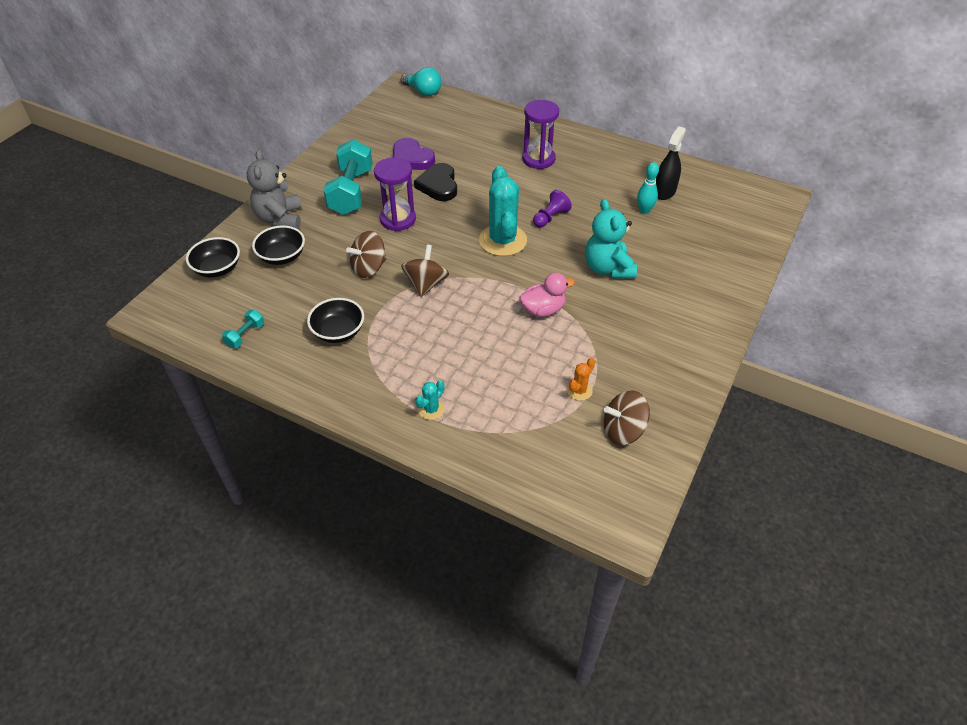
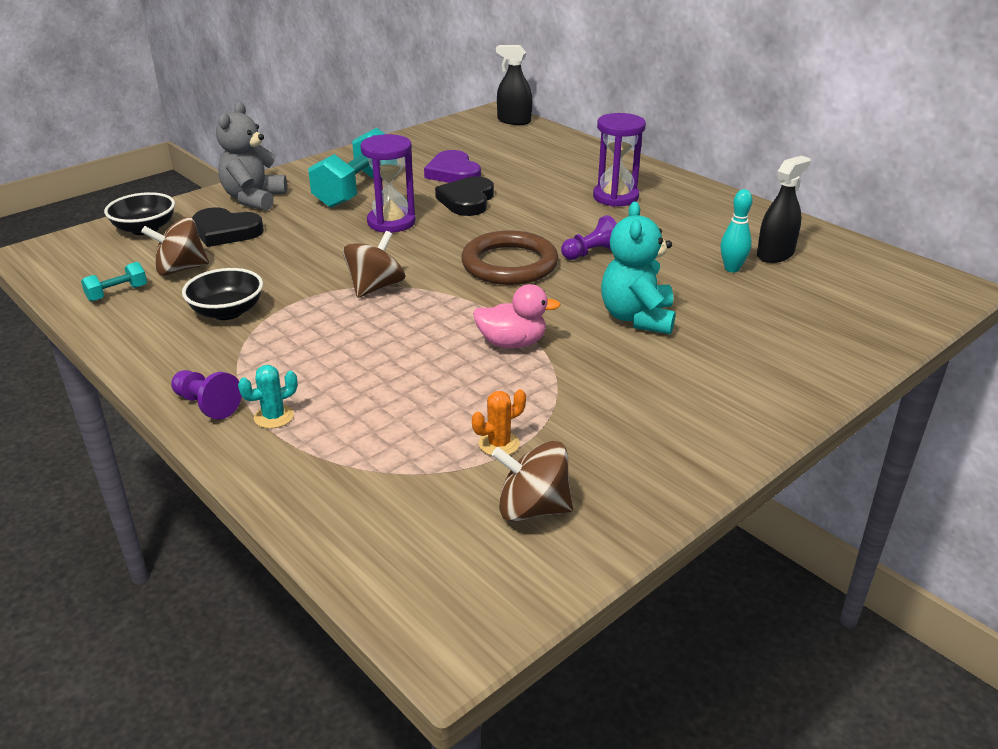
camera: 20 degrees right, 15 degrees down
(282, 256) = (226, 231): black bowl -> black heart
(369, 268) = (317, 260): brown spinning top -> brown spinning top (180, 269)
(381, 413) = (207, 405): none -> purple pawn
(423, 91) = (514, 121): turquoise light bulb -> black spray bottle
(502, 240) = (509, 264): turquoise cactus -> brown ring

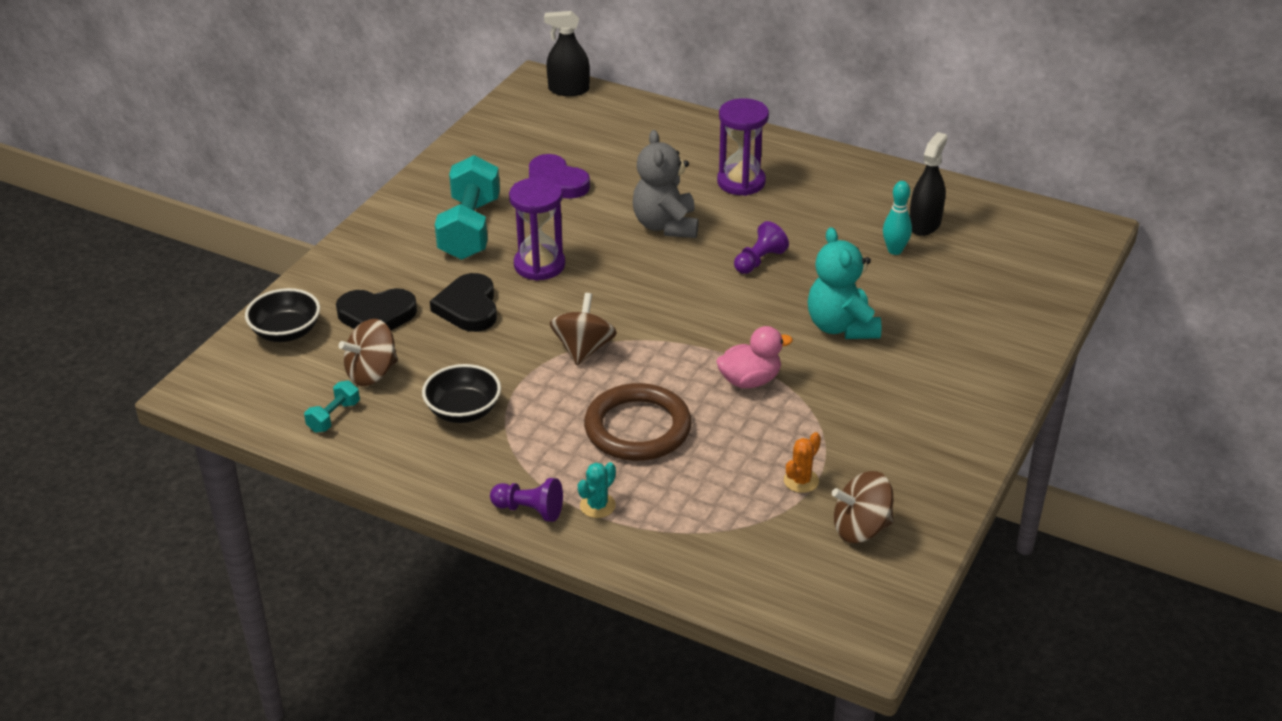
camera: 20 degrees left, 5 degrees up
(254, 199) = (369, 266): grey teddy bear -> grey teddy bear (666, 226)
(467, 200) = (596, 219): black heart -> black heart (468, 307)
(509, 264) = (691, 291): brown ring -> brown ring (637, 428)

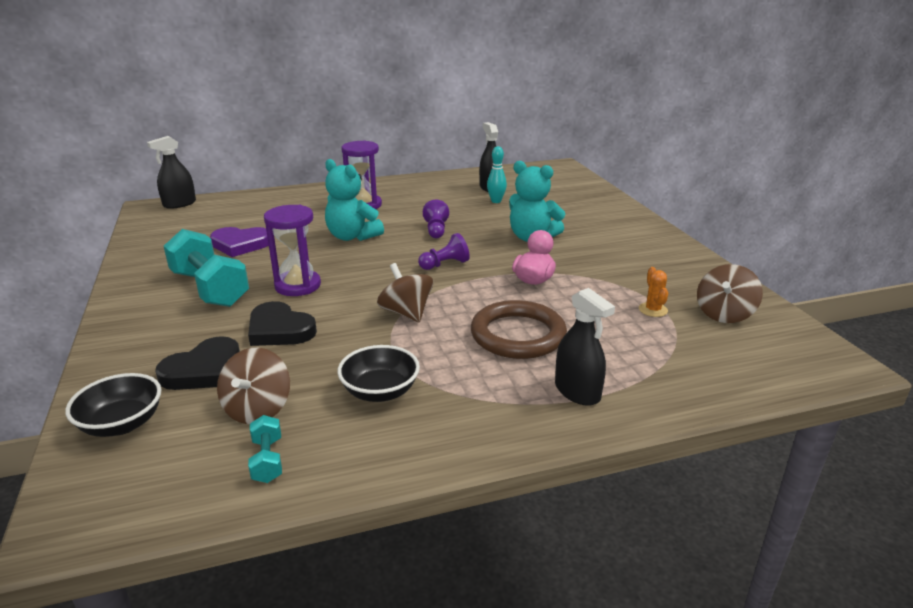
camera: 45 degrees left, 10 degrees down
(529, 510) = (540, 424): purple pawn -> purple pawn (445, 264)
(597, 506) = (577, 391): turquoise cactus -> black spray bottle
(666, 226) = (352, 236): grey teddy bear -> turquoise teddy bear

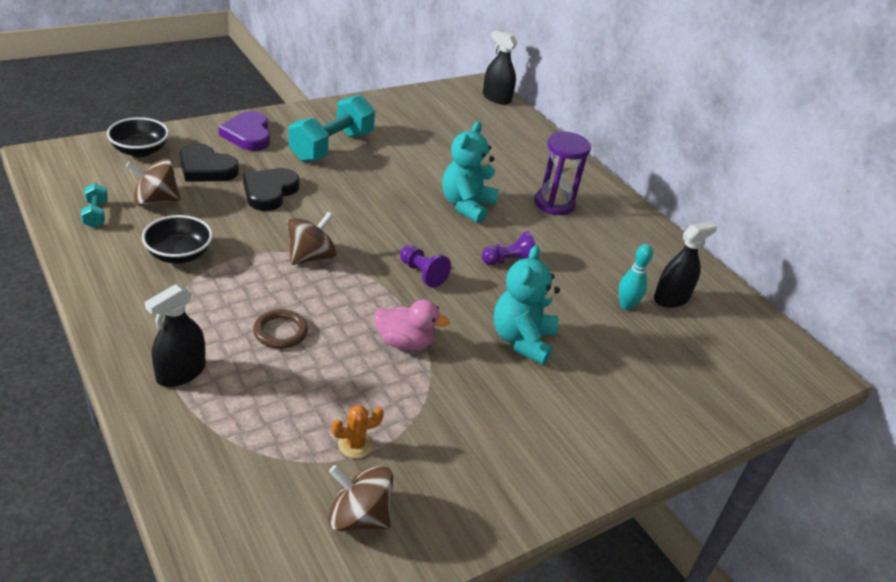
camera: 70 degrees right, 10 degrees up
(240, 244) = (422, 146): purple heart -> purple heart (248, 135)
(267, 460) = (96, 214): turquoise dumbbell -> turquoise dumbbell turned 75 degrees counterclockwise
(298, 286) = (349, 189): purple hourglass -> none
(518, 335) = (280, 332): brown ring -> brown ring, size x0.55

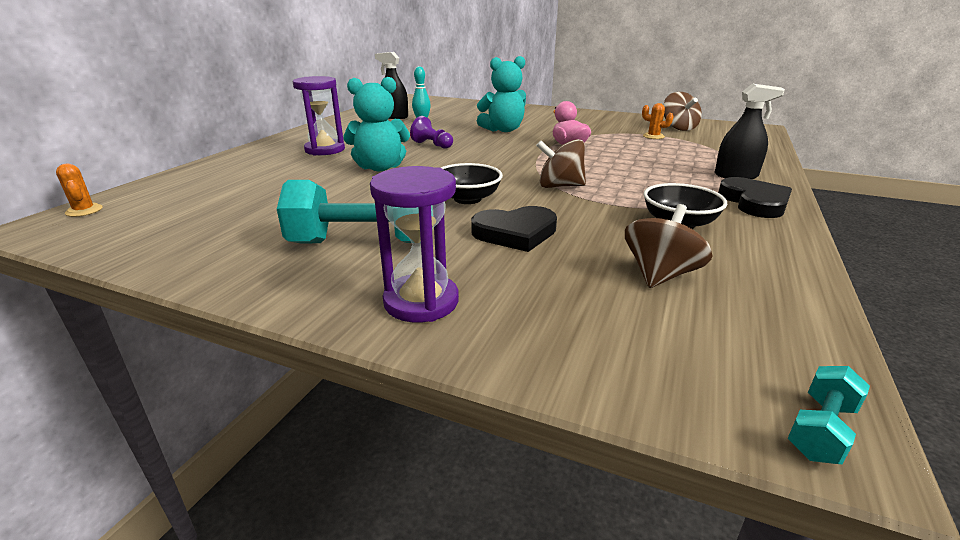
camera: 120 degrees left, 10 degrees down
(96, 214) = (756, 290): turquoise dumbbell -> turquoise dumbbell (820, 430)
(140, 151) = (618, 355): black bowl -> black bowl (467, 199)
(155, 200) = (660, 275): brown spinning top -> brown spinning top turned 105 degrees counterclockwise
(206, 168) = (549, 284): black heart -> black heart (754, 202)
(248, 135) = (421, 301): purple heart -> purple hourglass
(280, 332) = (642, 168): brown ring -> none
(422, 274) = (498, 157): purple pawn -> none
(496, 98) = (84, 210): black spray bottle -> orange cactus

